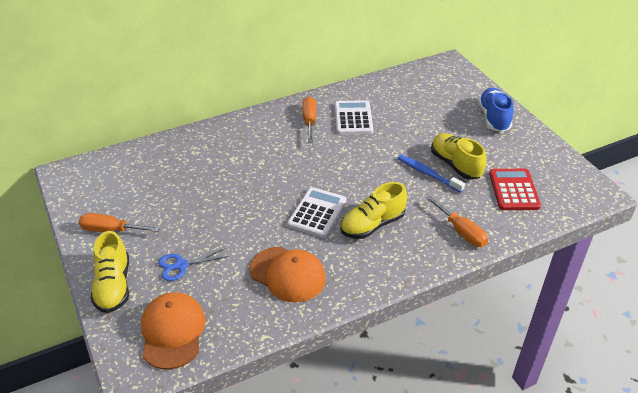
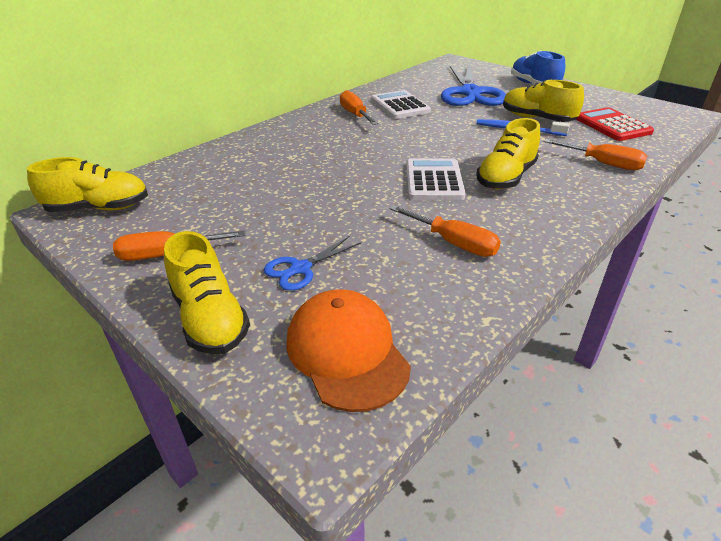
camera: 20 degrees left, 5 degrees down
(86, 177) = (99, 208): none -> yellow shoe
(288, 274) = (453, 243): orange cap -> orange screwdriver
(426, 115) = (470, 93): none -> blue scissors

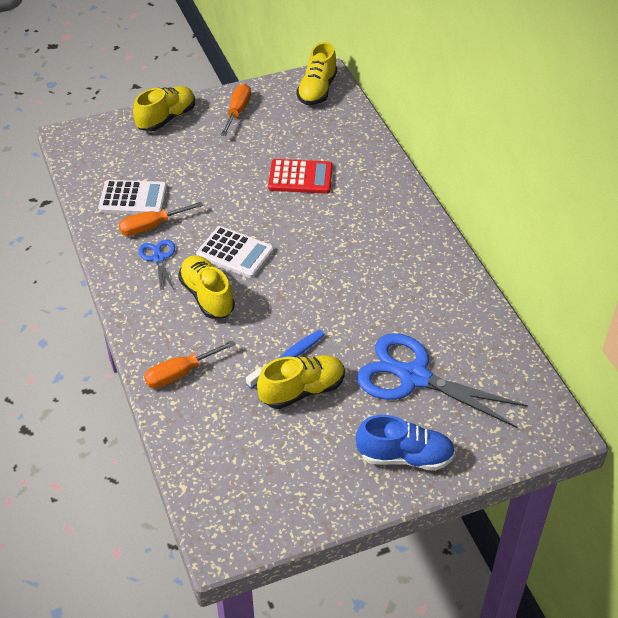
camera: 115 degrees right, 10 degrees up
(210, 319) = (166, 118): yellow shoe -> yellow shoe turned 135 degrees clockwise
(300, 268) = (181, 157): blue scissors -> blue scissors (159, 258)
(346, 352) = (105, 155): orange cap -> none
(355, 114) = (406, 256): orange screwdriver -> none
(400, 106) = (410, 298): white calculator -> white calculator (133, 198)
(612, 125) = (243, 443): red calculator -> red calculator (300, 177)

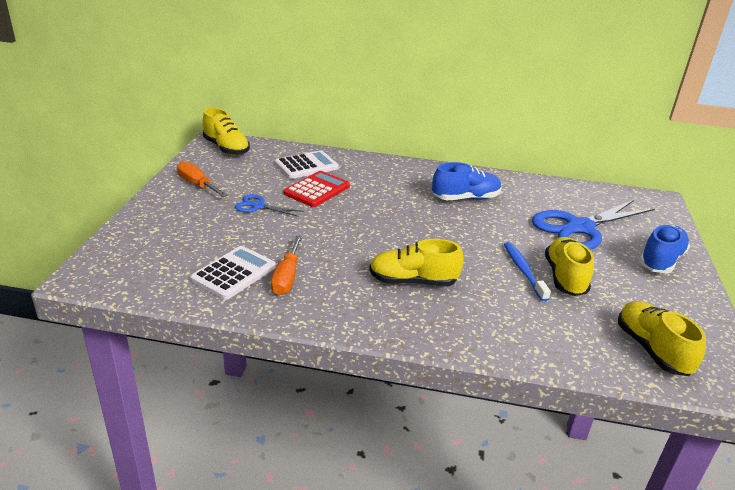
camera: 60 degrees left, 15 degrees down
(159, 258) = (335, 289): blue scissors -> blue scissors (258, 206)
(166, 118) = (150, 217): yellow shoe -> yellow shoe (652, 349)
(180, 373) = (502, 332): orange screwdriver -> none
(235, 253) = (372, 249): white calculator -> white calculator (306, 166)
(388, 275) = (465, 198): none -> blue shoe

